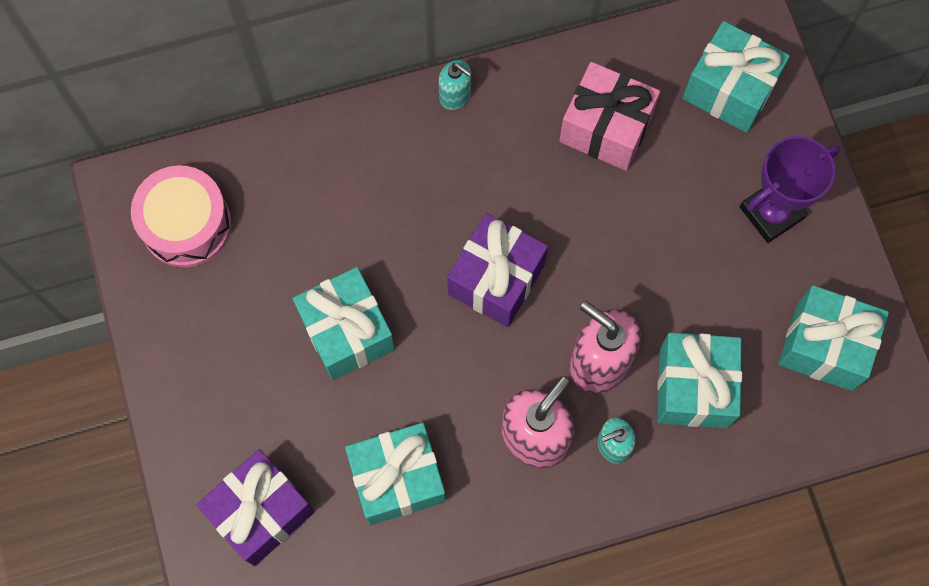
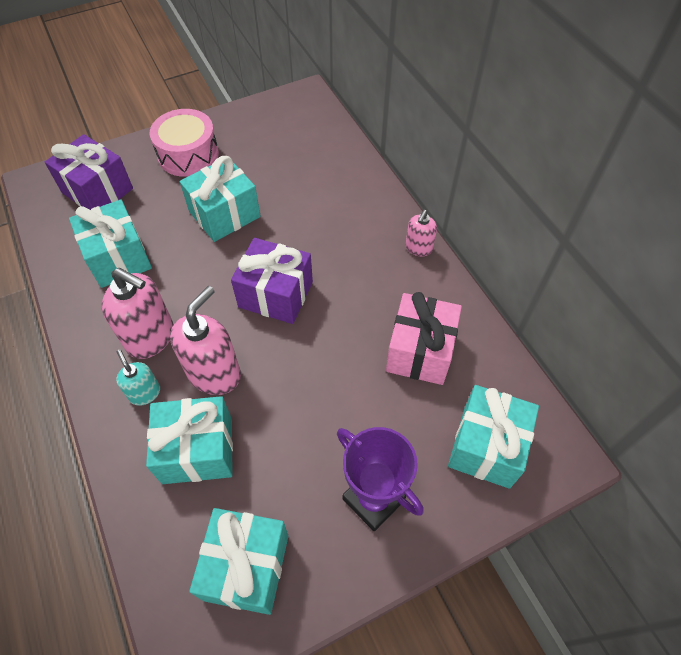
camera: 80 degrees right, 15 degrees down
(186, 224) = (288, 126): pink drum -> pink drum (188, 154)
(455, 95) = (418, 248): turquoise soap dispenser -> pink soap dispenser

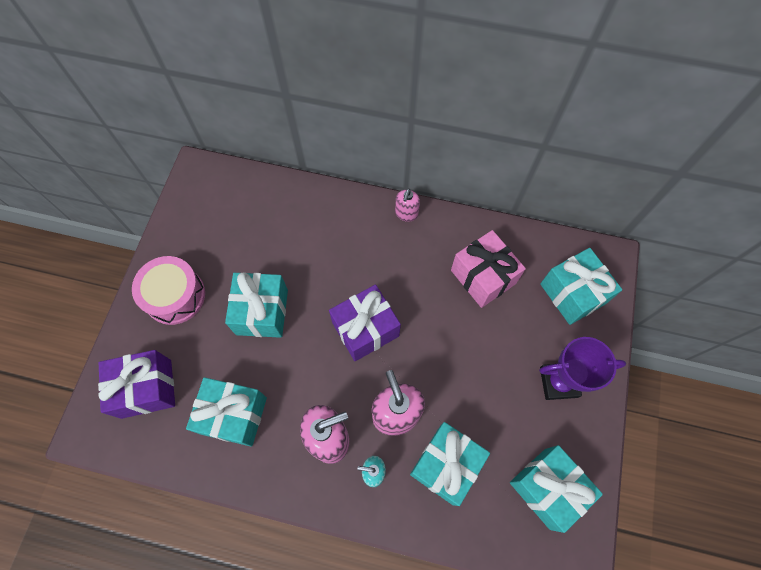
camera: 50 degrees left, 10 degrees up
(418, 248) = (406, 214): pink soap dispenser -> pink soap dispenser turned 45 degrees clockwise

